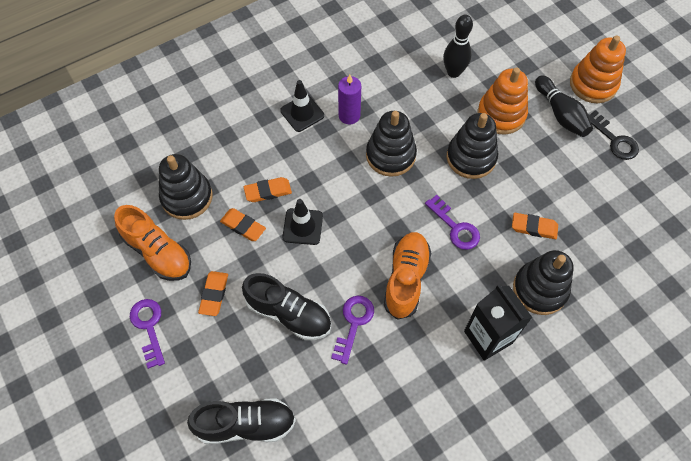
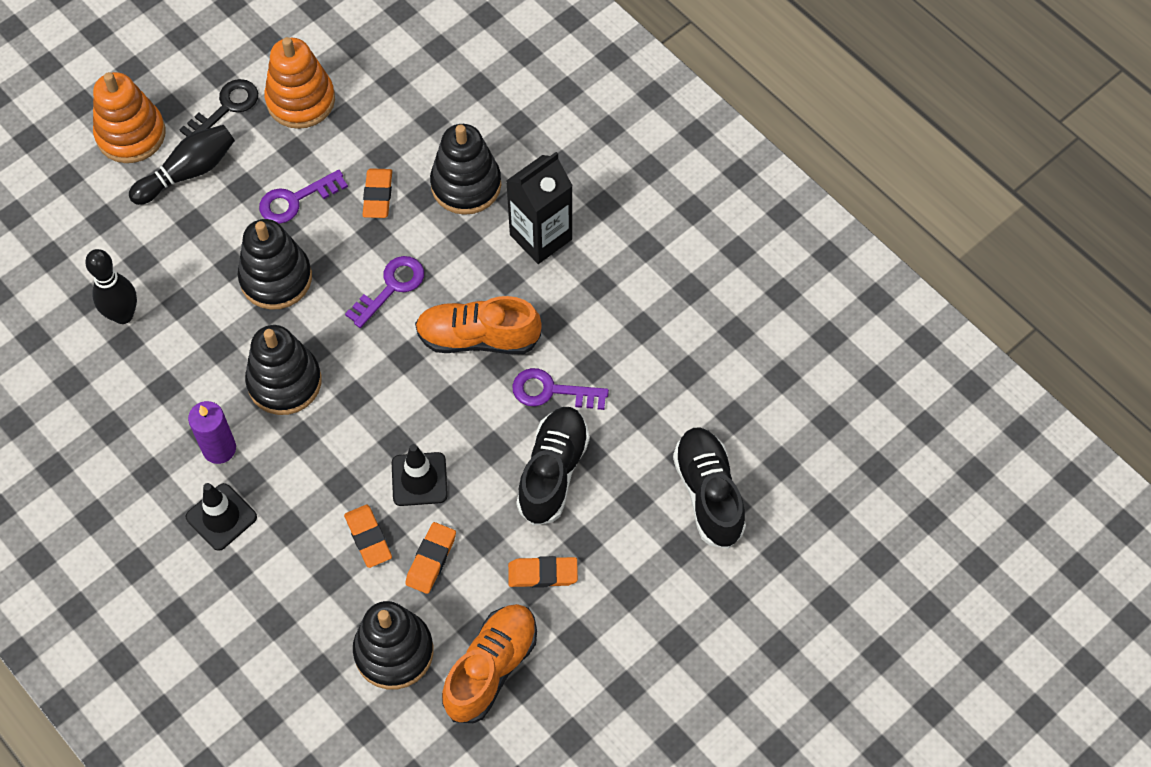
camera: 100 degrees left, 0 degrees up
(148, 327) = (605, 648): purple key -> purple key (295, 200)
(501, 114) = (196, 246): orange stacking toy -> orange stacking toy (300, 100)

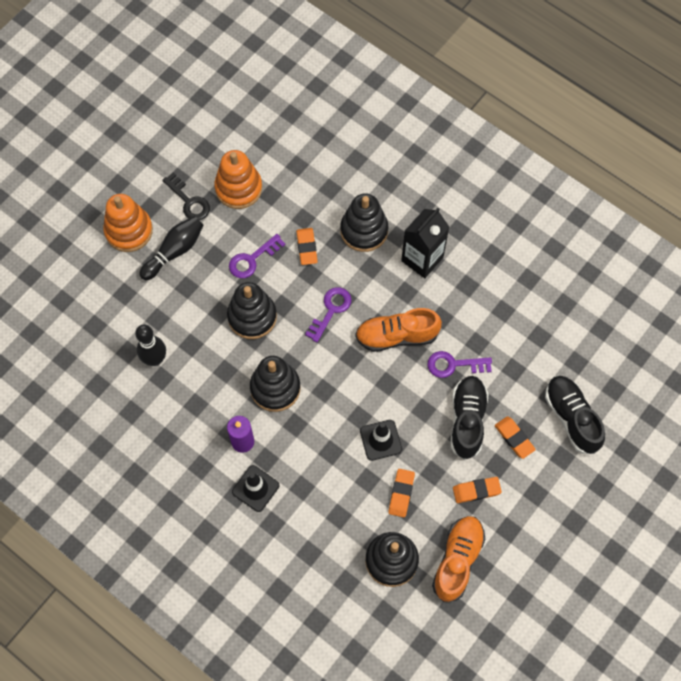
camera: 10 degrees left, 5 degrees up
(226, 107) = (189, 201): black key -> black key turned 105 degrees clockwise
(368, 538) = (356, 486): orange eraser -> orange eraser (514, 438)

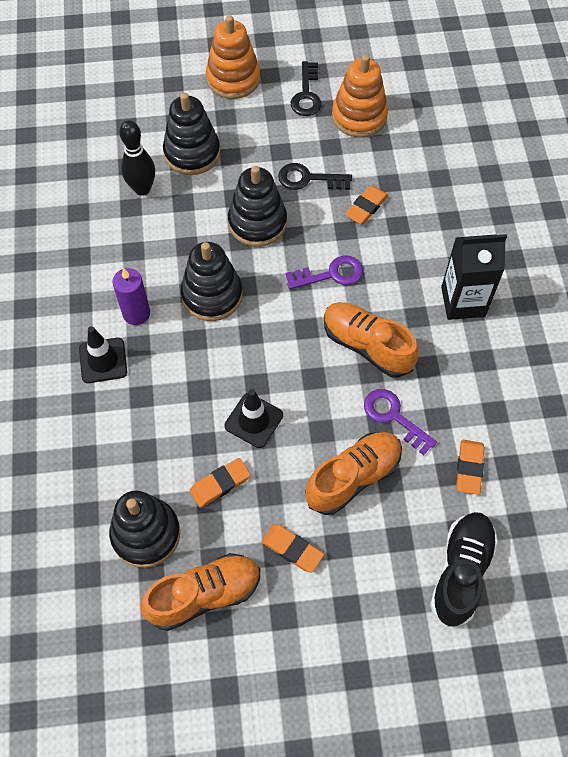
camera: 45 degrees right, 5 degrees down
(174, 251) = (251, 122): black bowling pin -> none
(252, 259) = (308, 179): purple key -> black key
(364, 230) = (434, 234): black stacking toy -> black stacking toy (192, 153)
(467, 420) = (353, 477): black shoe -> orange shoe
(514, 438) = (381, 536): orange eraser -> orange eraser (469, 468)

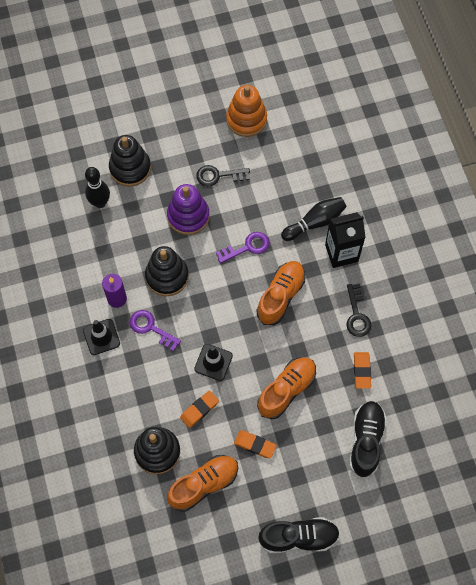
camera: 10 degrees left, 5 degrees up
(233, 79) = (148, 102): orange stacking toy -> none
(257, 222) = (188, 216): black stacking toy -> purple stacking toy
(306, 95) = (205, 107): black key -> black key (357, 315)
(334, 704) = (299, 537): none -> black shoe
(366, 207) = (263, 191): orange eraser -> none
(367, 346) = (281, 296): orange shoe -> orange shoe turned 90 degrees clockwise
(393, 417) = (307, 344): purple key -> purple key (151, 328)
(431, 256) = (315, 222): none -> black bowling pin

